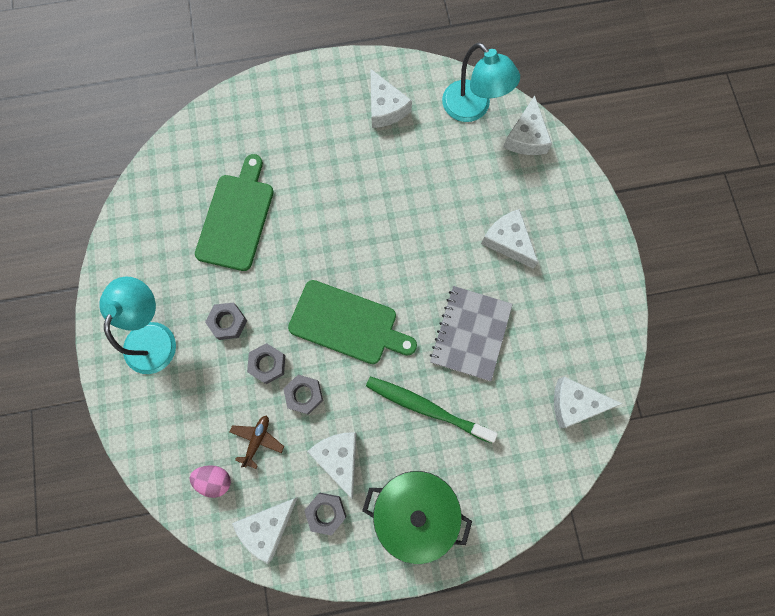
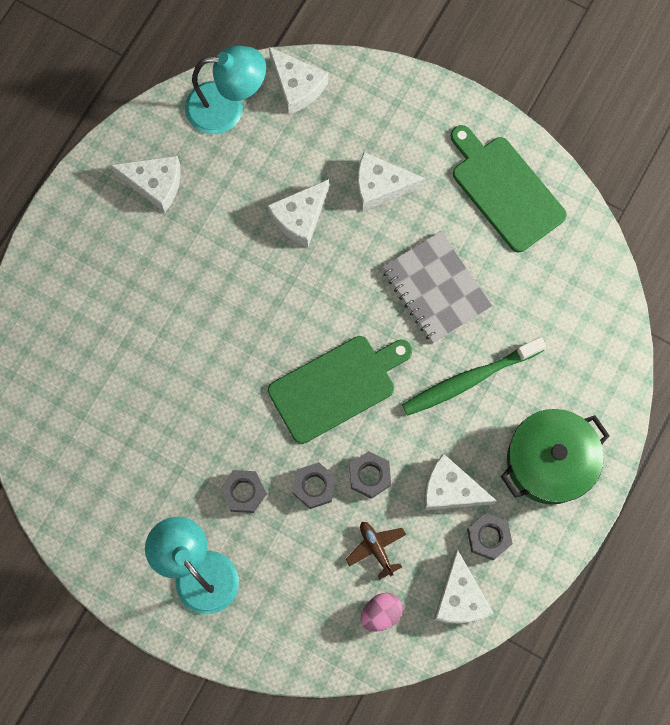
camera: 50 degrees left, 0 degrees up
(237, 218) = (146, 406): green cutting board -> green cutting board (505, 190)
(575, 404) = (568, 254): white cheese -> white cheese (300, 217)

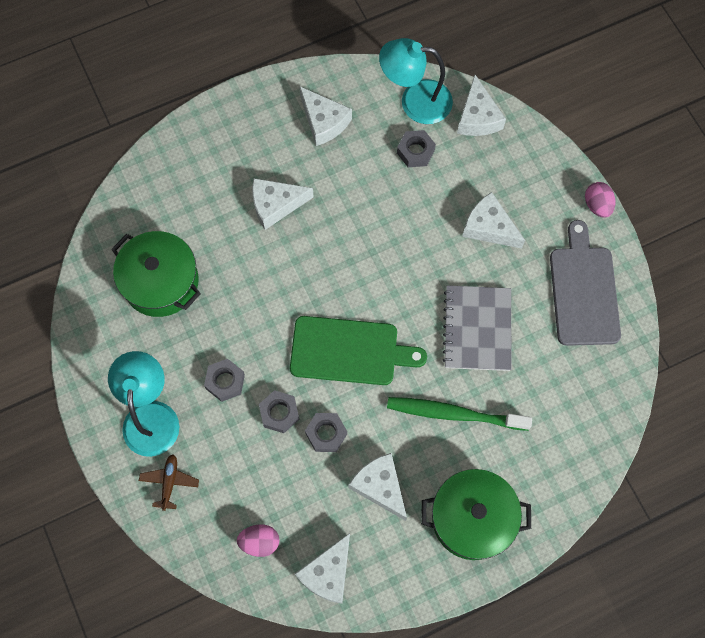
camera: 35 degrees right, 5 degrees down
(114, 441) = (161, 282): none -> green pot
(227, 108) = (415, 101): turquoise lamp -> turquoise lamp turned 150 degrees clockwise
(300, 217) = (412, 211): white cheese -> white cheese (276, 205)
(376, 548) = (291, 491): brown plane -> brown plane (169, 482)
(463, 102) = (597, 205): none -> pink egg
(488, 537) = (383, 543): grey nut -> grey nut (415, 151)
(505, 190) = (584, 291): green cutting board -> grey cutting board

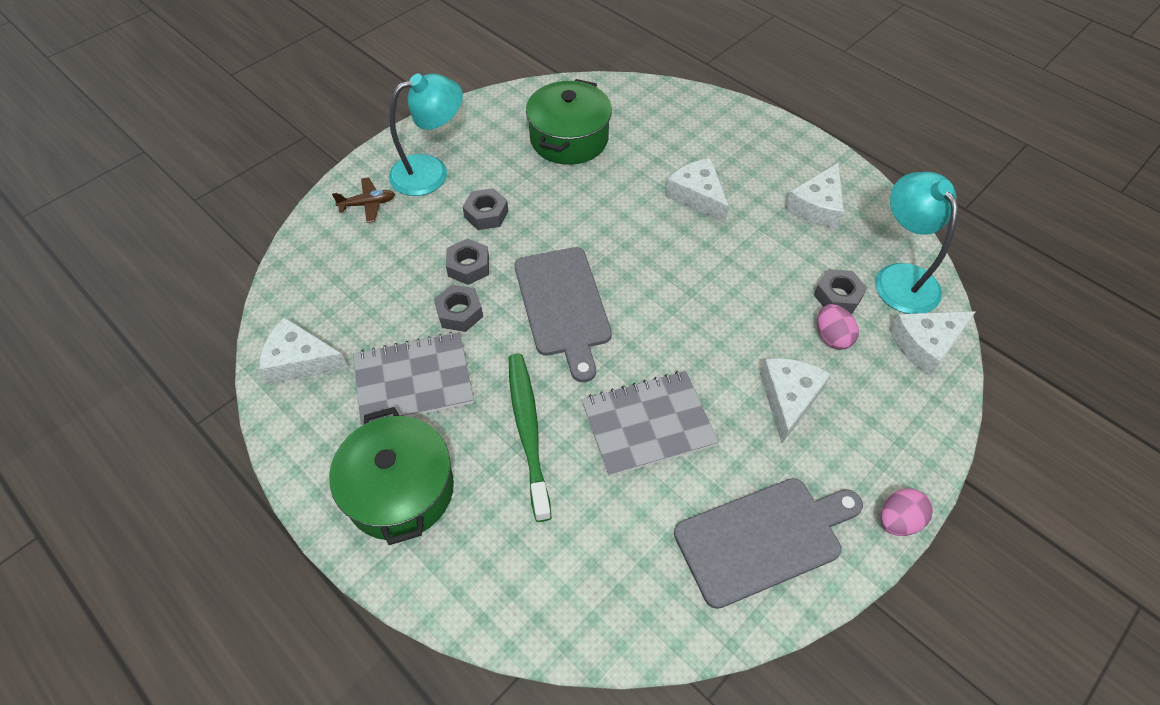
camera: 70 degrees right, 15 degrees down
(260, 542) = (323, 291): pink egg -> pink egg (832, 337)
(349, 351) = (563, 306): green cutting board -> grey cutting board
(380, 486) = (413, 381): white cheese -> grey notebook

